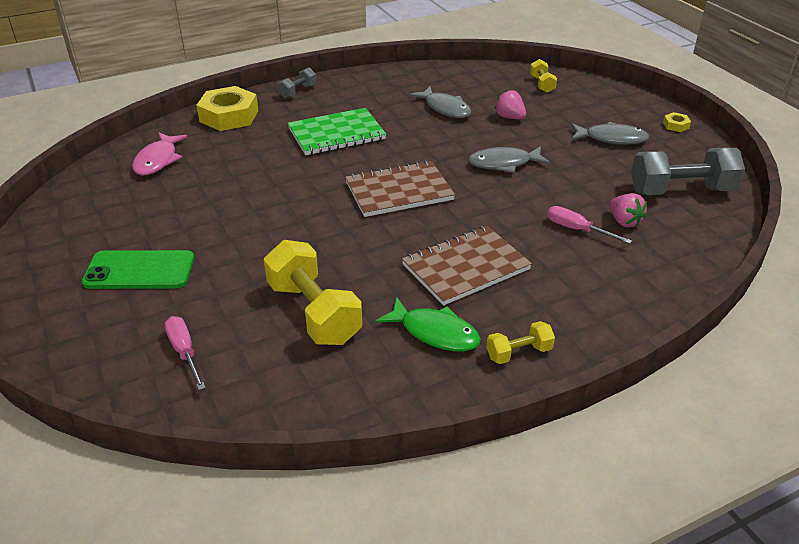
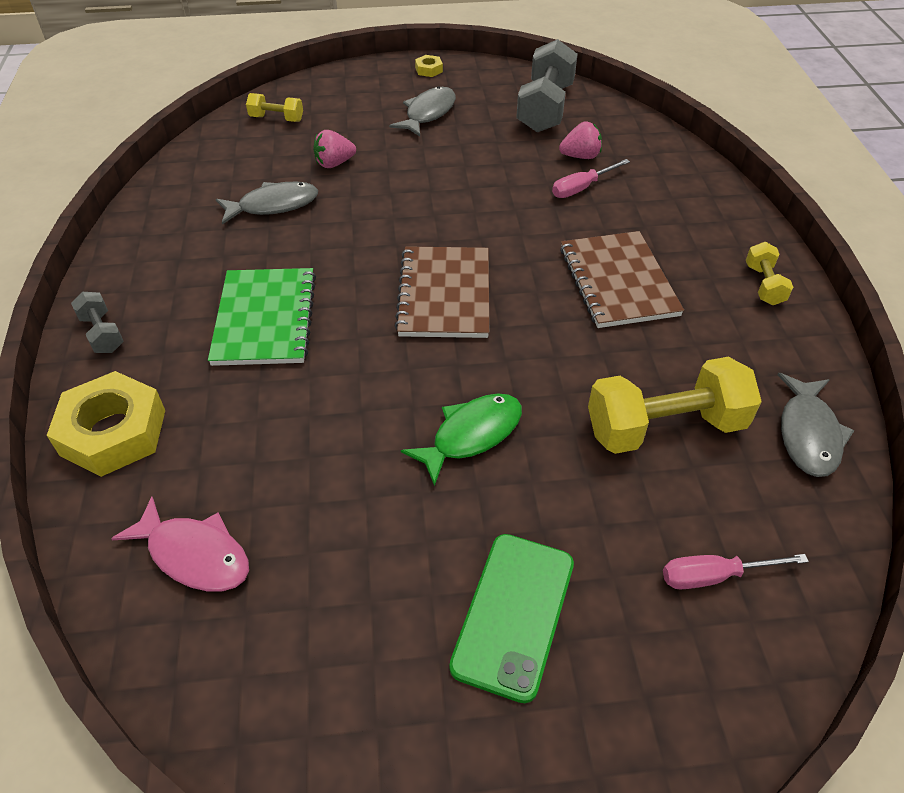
camera: 70 degrees left, 10 degrees up
(435, 333) = (722, 334): green fish -> green fish (471, 435)
(504, 164) = (432, 197): grey fish -> grey fish (808, 434)

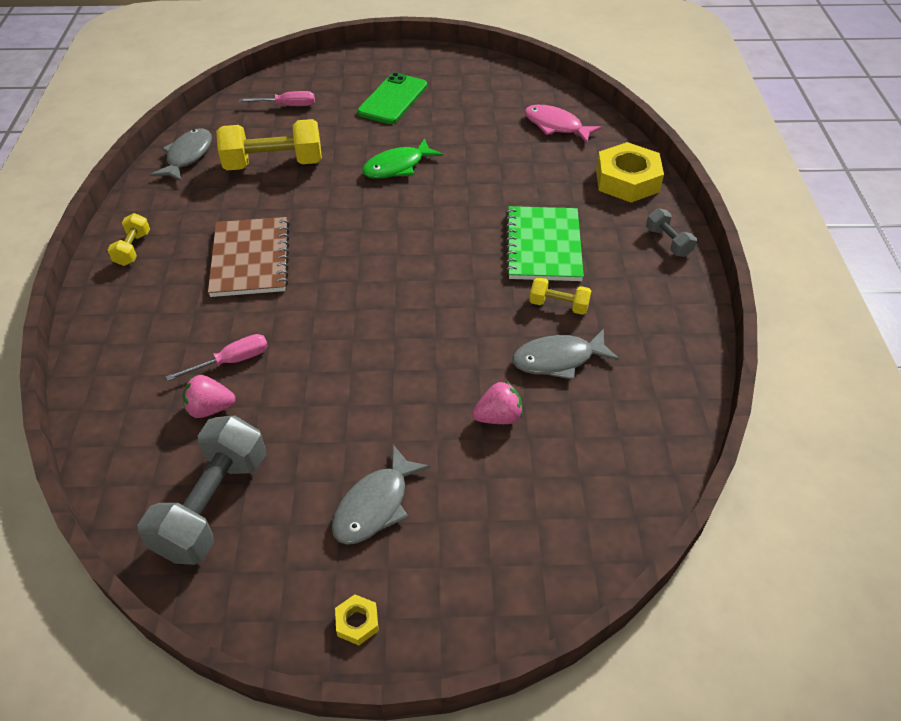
camera: 175 degrees left, 0 degrees up
(276, 119) = (582, 509): yellow dumbbell -> yellow dumbbell (558, 305)
(444, 294) = (398, 257): brown notebook -> none

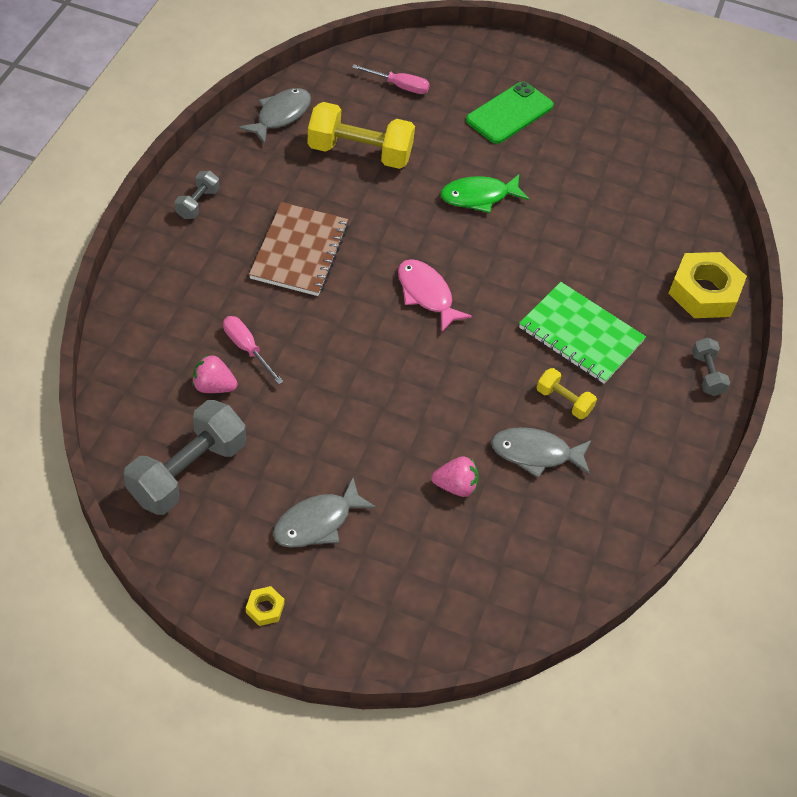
camera: 15 degrees right, 5 degrees up
(133, 249) = (197, 203): yellow dumbbell -> grey dumbbell
(232, 361) = (247, 348): pink screwdriver -> pink screwdriver turned 120 degrees counterclockwise
(543, 246) = (580, 335): green notebook -> green notebook turned 75 degrees counterclockwise
(556, 126) = (664, 203): pink fish -> pink fish (426, 294)

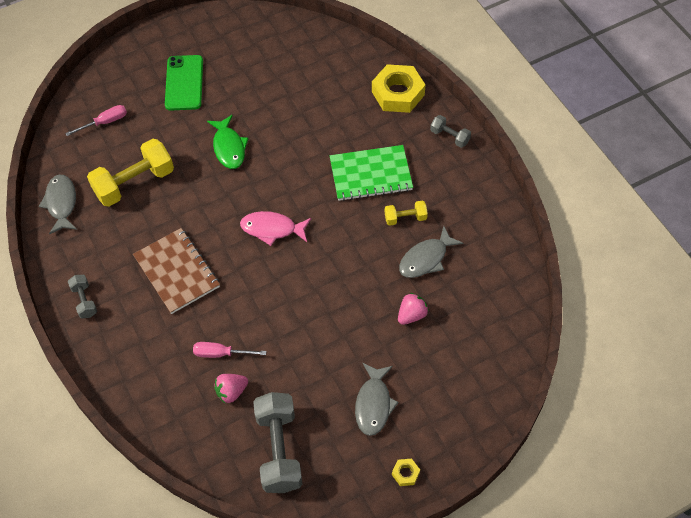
camera: 40 degrees left, 5 degrees up
(478, 197) = (229, 147): green fish -> green fish turned 45 degrees counterclockwise

